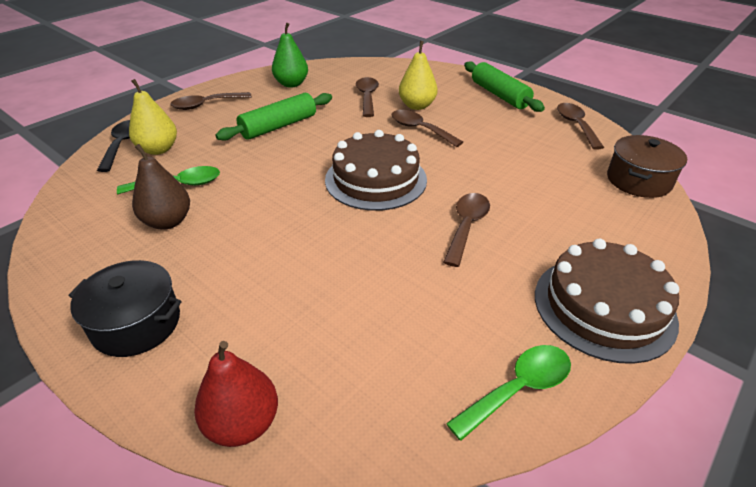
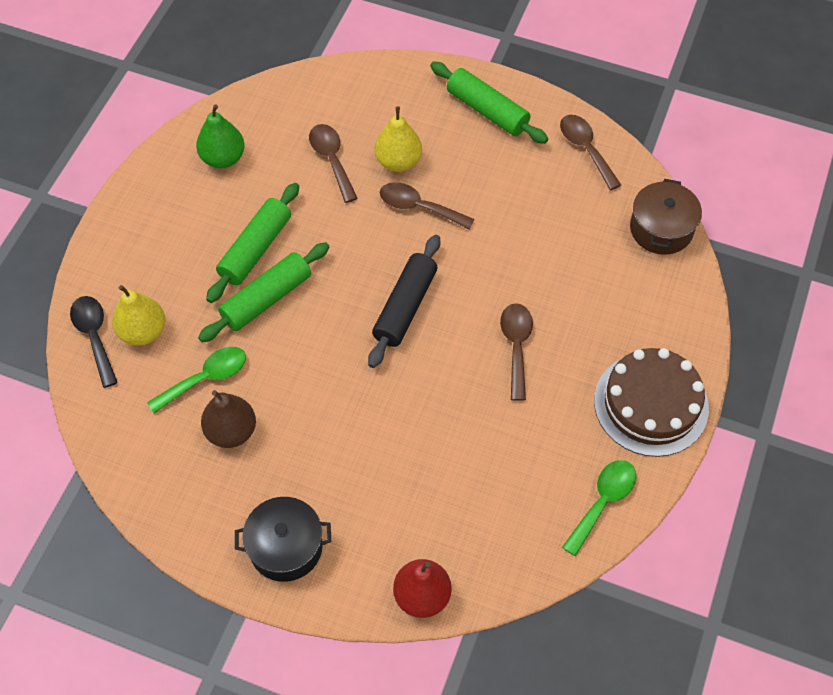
camera: 20 degrees left, 20 degrees up
(206, 105) = (141, 234): brown spoon -> none
(265, 152) = (267, 299): none -> green rolling pin
(376, 179) = (405, 307): brown cake -> black rolling pin

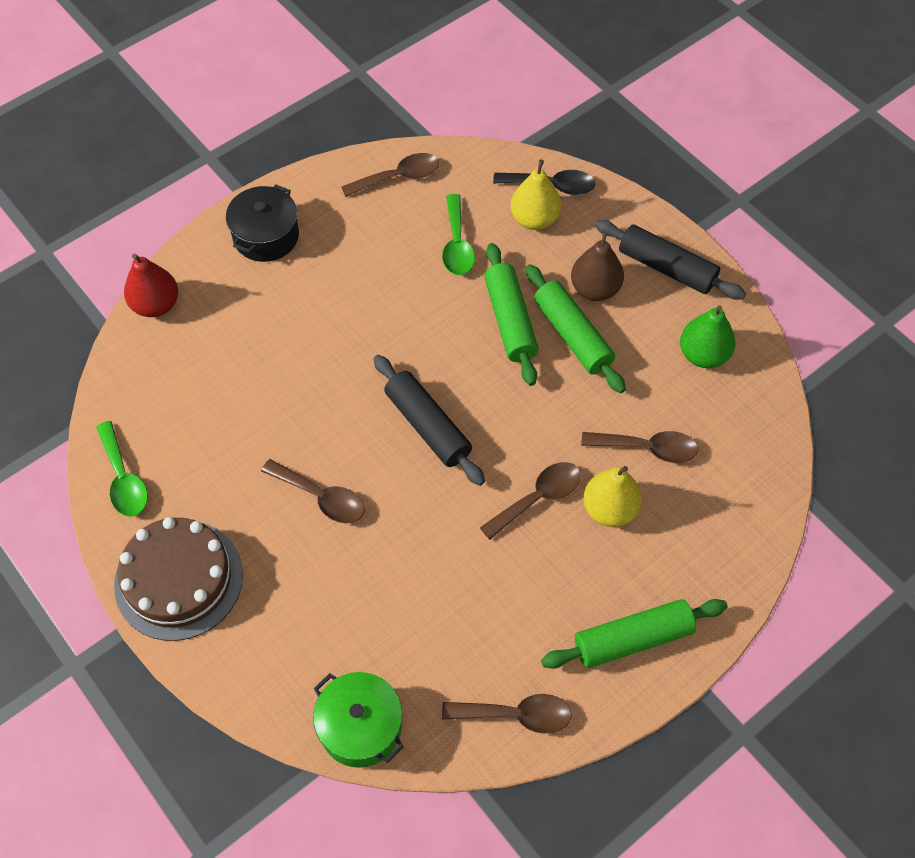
camera: 120 degrees right, 0 degrees up
(146, 214) = (666, 268): none -> black rolling pin
(149, 469) = (398, 177): none -> brown spoon
(231, 431) = (393, 242): brown pear -> brown pear (595, 289)
(661, 229) = (360, 727): brown pot -> green pot

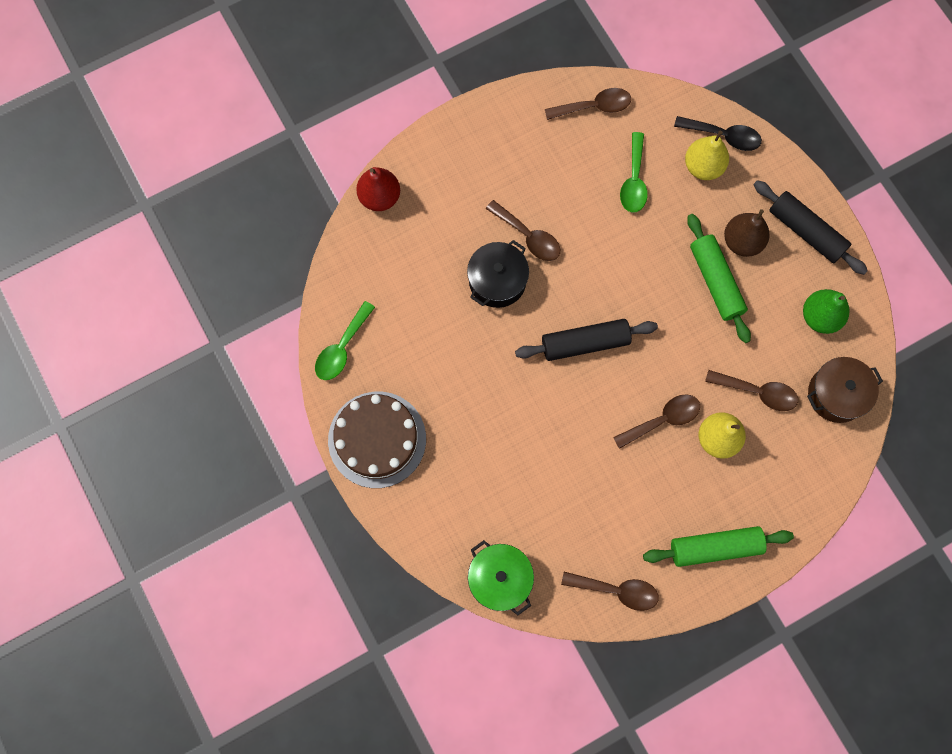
camera: 10 degrees right, 15 degrees up
(124, 479) = (342, 348): green spoon -> green spoon turned 45 degrees clockwise
(266, 236) = (476, 146): black pot -> black pot (497, 281)
(321, 497) = (493, 390): brown spoon -> brown spoon (528, 236)
(427, 426) = (585, 343): black rolling pin -> black rolling pin turned 75 degrees counterclockwise
(510, 321) = (666, 259): green rolling pin -> none
(742, 436) = (836, 394): none -> brown pot

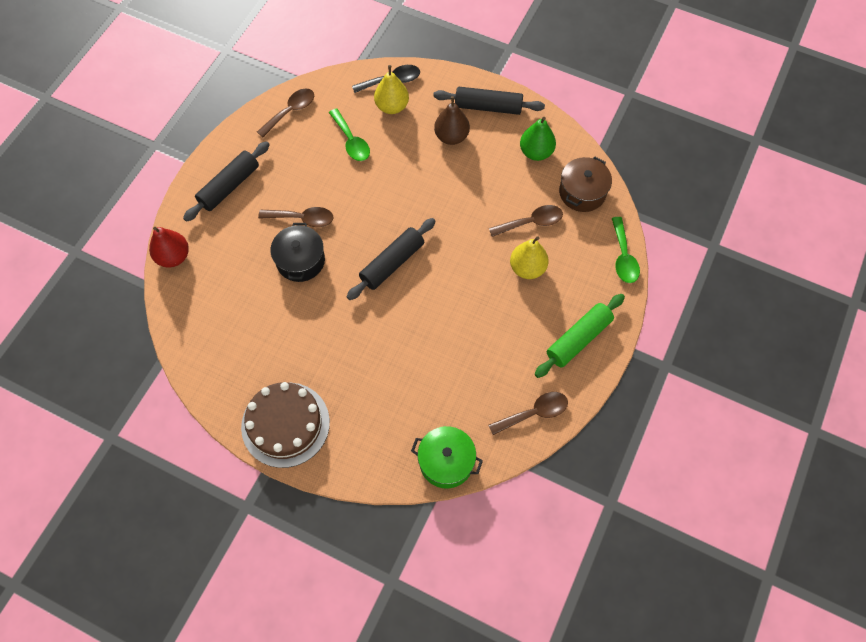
camera: 35 degrees left, 10 degrees down
(342, 348) = (214, 377): green spoon -> green spoon (623, 257)
(479, 154) = (229, 186): none -> black rolling pin
(663, 419) = (482, 279): brown spoon -> none
(715, 281) = (452, 171): green rolling pin -> none

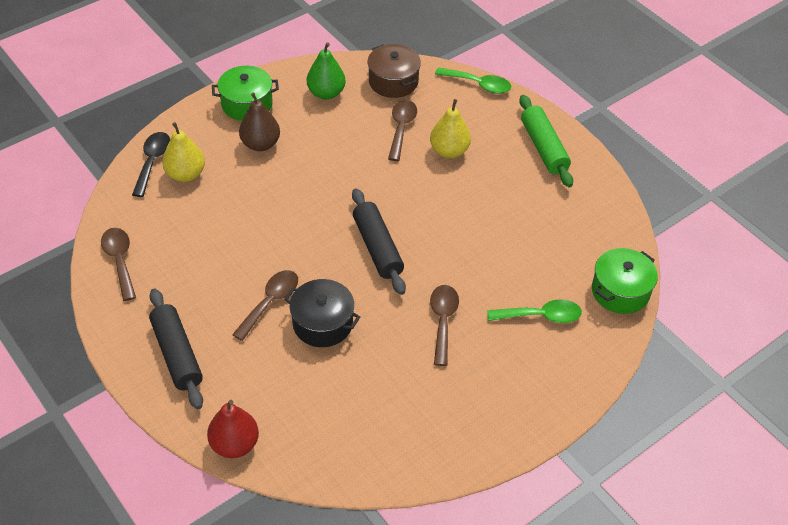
camera: 65 degrees left, 15 degrees down
(285, 424) = (514, 409): brown cake -> none
(351, 141) = (203, 224): green spoon -> green spoon (541, 316)
(488, 107) = (247, 104): black rolling pin -> green pot
(534, 413) = (601, 208): brown spoon -> brown spoon (443, 321)

